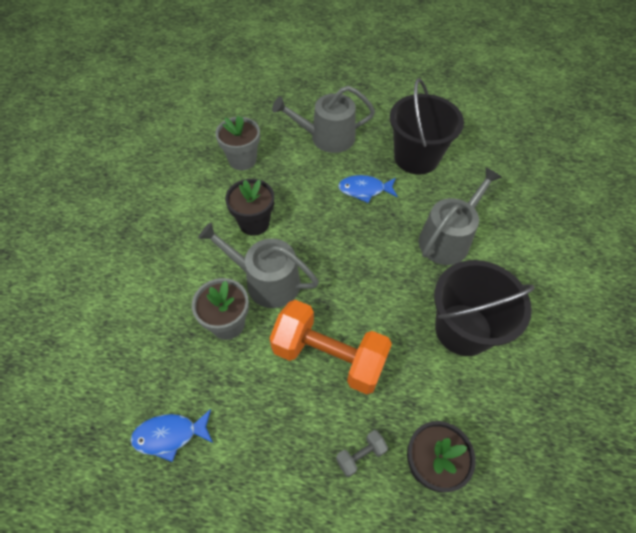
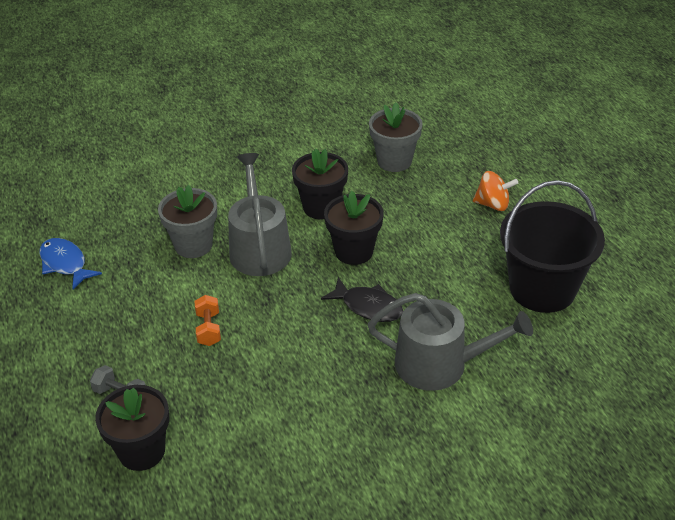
camera: 60 degrees right, 15 degrees down
(314, 228) = (354, 251): none -> black flower pot
(327, 137) = (493, 204): grey watering can -> orange spinning top
(329, 356) = (208, 329): orange dumbbell -> orange dumbbell, size x0.40
(364, 190) = (445, 266): blue fish -> none
(373, 248) = (368, 306): none -> black fish
(463, 329) = (321, 423): black bucket -> none

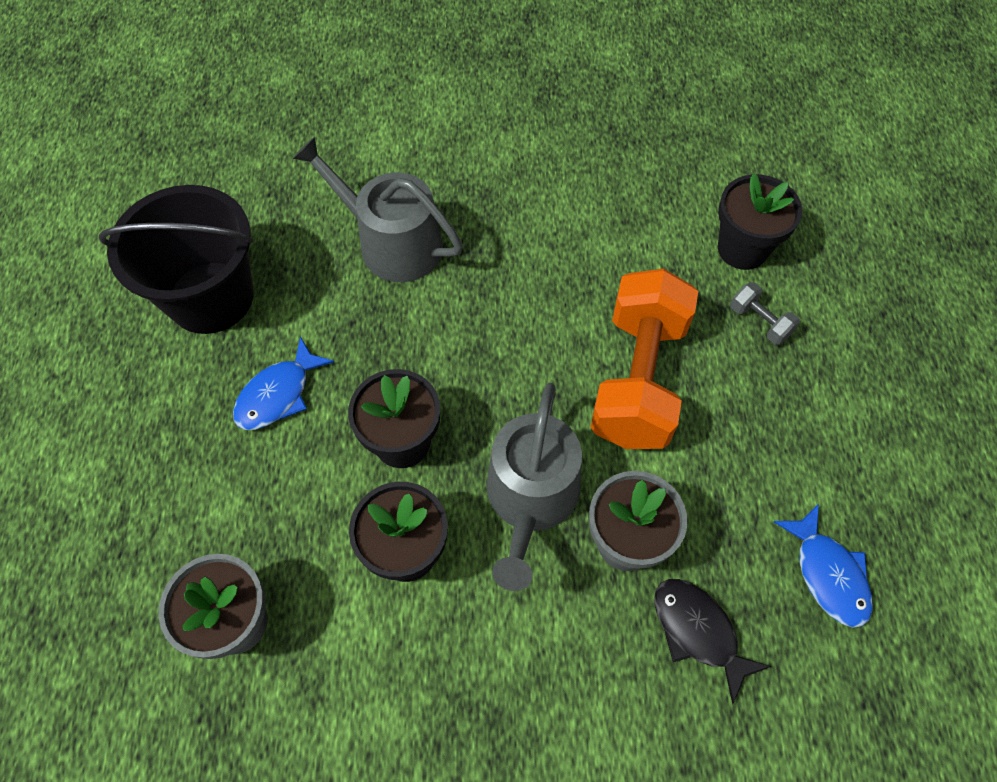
camera: 160 degrees left, 20 degrees up
(208, 329) = (638, 379): orange dumbbell -> orange dumbbell, size x2.48
(368, 306) = (429, 344): black fish -> black fish (698, 631)
(449, 252) = (278, 394): none -> blue fish
(493, 204) = (160, 460): orange spinning top -> none

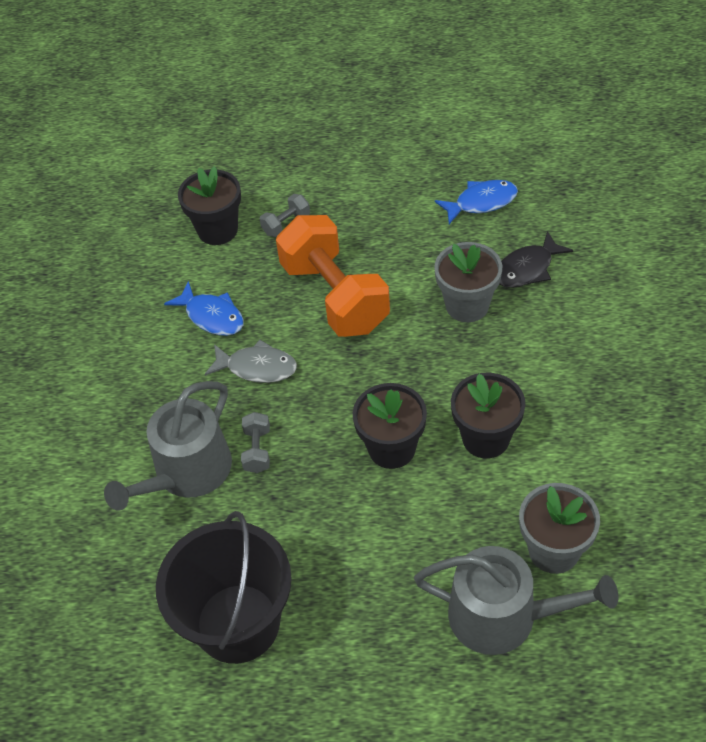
camera: 85 degrees left, 10 degrees down
(278, 394) = (347, 547): blue fish -> blue fish (212, 316)
(413, 305) = (257, 450): none -> grey dumbbell
(528, 300) = (257, 367): none -> grey fish
(530, 498) = (437, 361): grey watering can -> grey watering can (503, 616)
(638, 379) = (335, 296): orange dumbbell -> orange dumbbell turned 45 degrees clockwise

